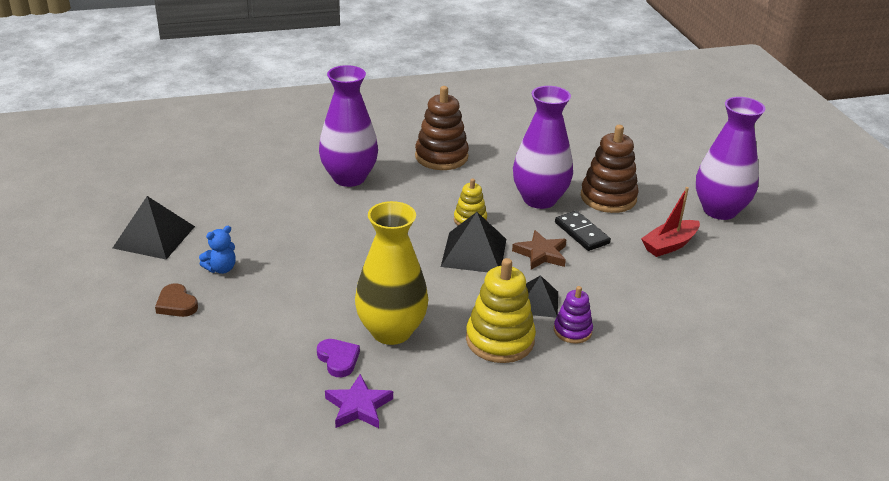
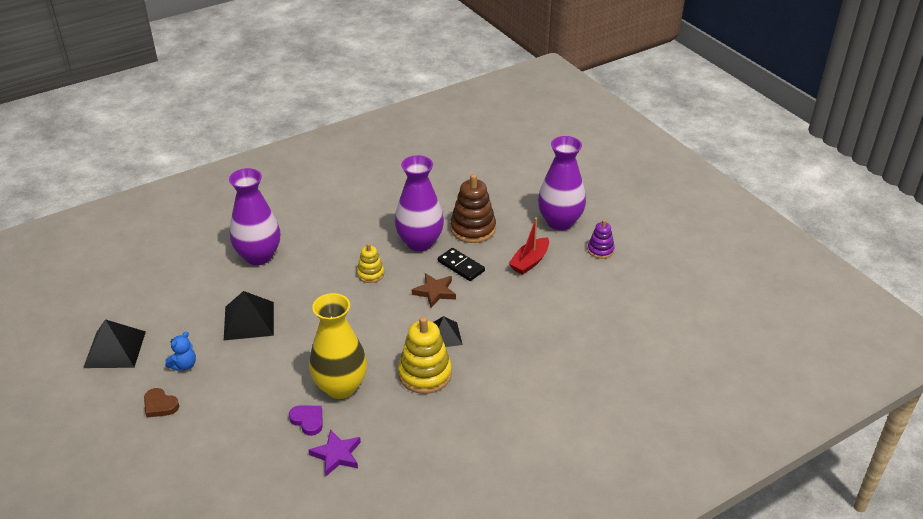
camera: 15 degrees left, 5 degrees up
(441, 156) = (328, 219): brown stacking toy -> none
(474, 252) = (382, 303): black pyramid -> black pyramid (249, 320)
(572, 331) = (476, 353): purple stacking toy -> purple stacking toy (600, 250)

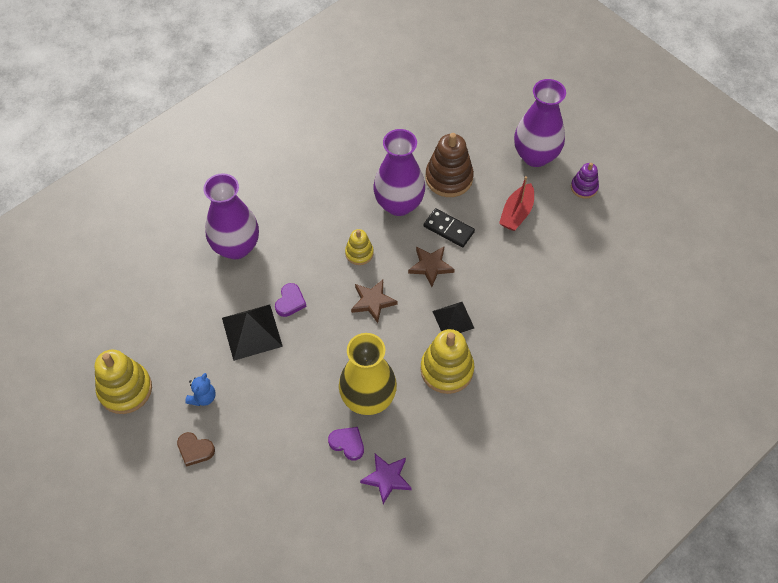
camera: 10 degrees left, 20 degrees up
(115, 349) = (125, 389): black pyramid -> yellow stacking toy
(293, 302) = (290, 302): none -> purple heart
(371, 312) = (373, 302): none -> brown star

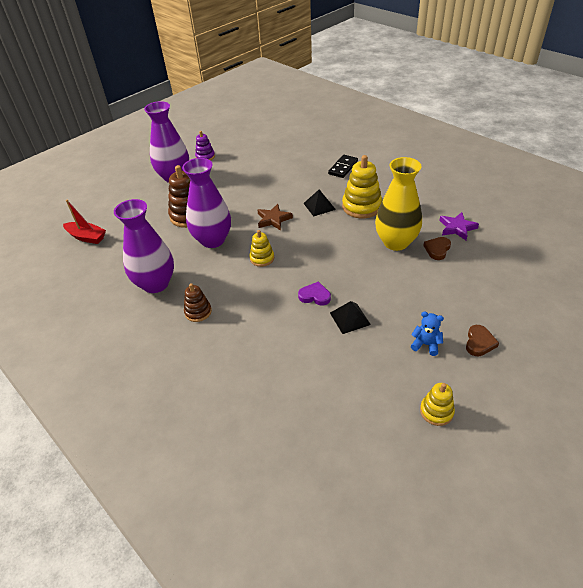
camera: 90 degrees left, 15 degrees down
(125, 389) = (436, 411): yellow stacking toy -> yellow stacking toy, size x0.57
(236, 247) = (256, 342): purple vase -> purple vase (155, 284)
(252, 332) = (349, 318): black pyramid -> black pyramid, size x0.65
(286, 196) = (198, 312): none -> brown stacking toy
(347, 443) = (437, 249): purple heart -> brown heart
(373, 302) = (309, 247): brown star -> none
(449, 229) = (238, 213): black domino -> black domino (343, 168)
(516, 213) = (225, 183): red boat -> red boat (86, 237)

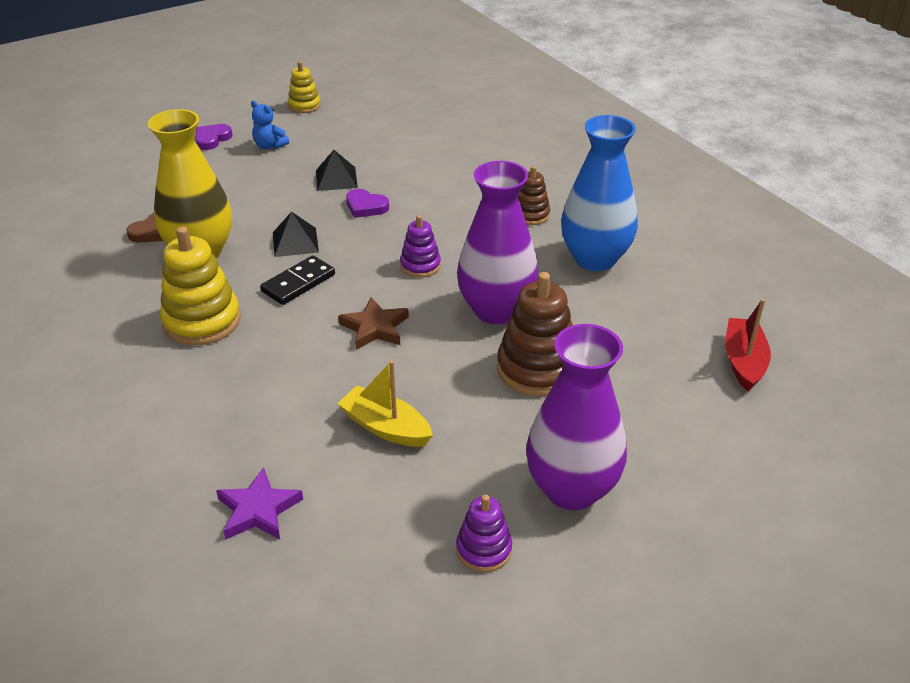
camera: 170 degrees left, 5 degrees down
(86, 237) = (743, 361): red boat -> red boat turned 60 degrees clockwise
(155, 284) = (595, 258): purple vase -> blue vase
(252, 182) = (386, 427): none -> yellow boat
(262, 258) = (420, 265): yellow stacking toy -> purple stacking toy
(319, 206) = (277, 338): black pyramid -> black pyramid (295, 242)
(343, 168) = (164, 424): black domino -> black domino (298, 283)
(457, 228) = (89, 255): purple star -> purple star (258, 510)
(479, 342) = (212, 139): brown heart -> purple heart

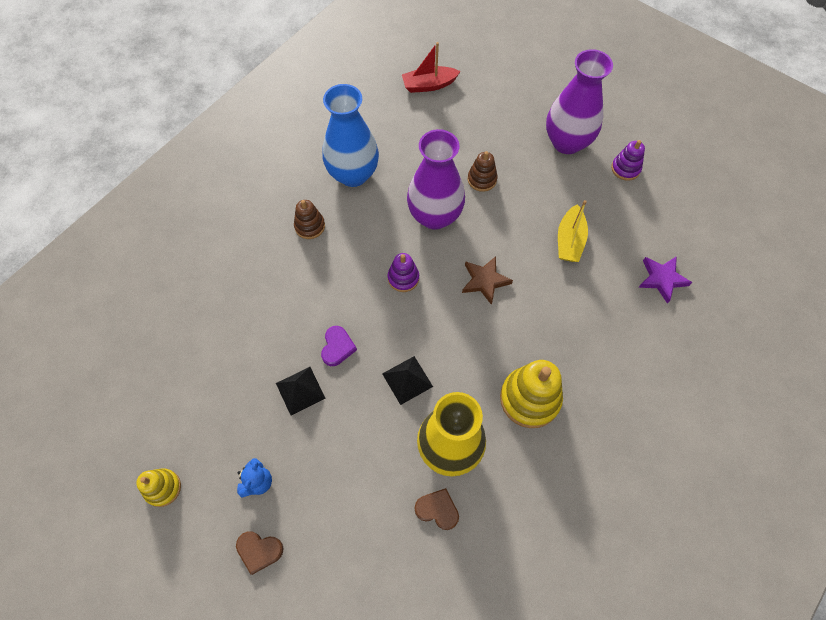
camera: 110 degrees left, 25 degrees up
(212, 139) = (259, 551): purple heart -> brown heart
(298, 283) = (458, 352): black domino -> none
(537, 369) = (482, 179): brown stacking toy -> brown stacking toy, size x0.57

